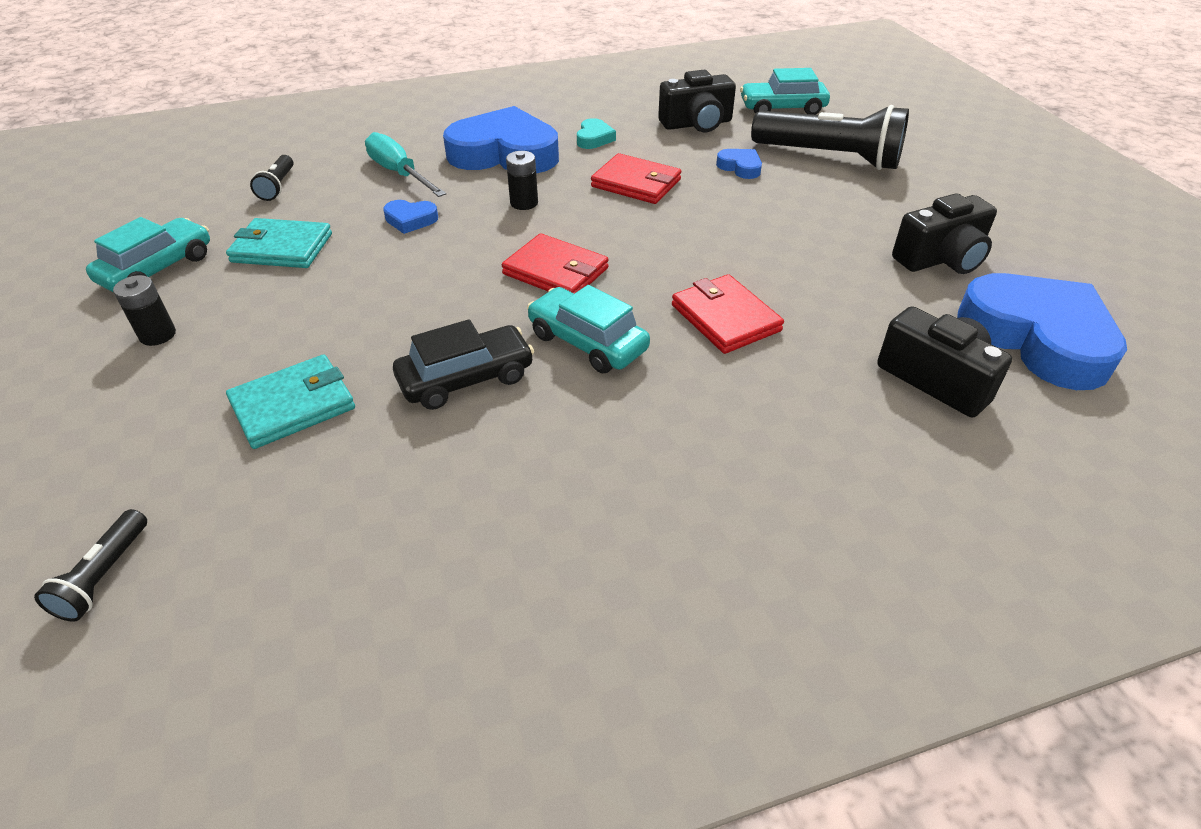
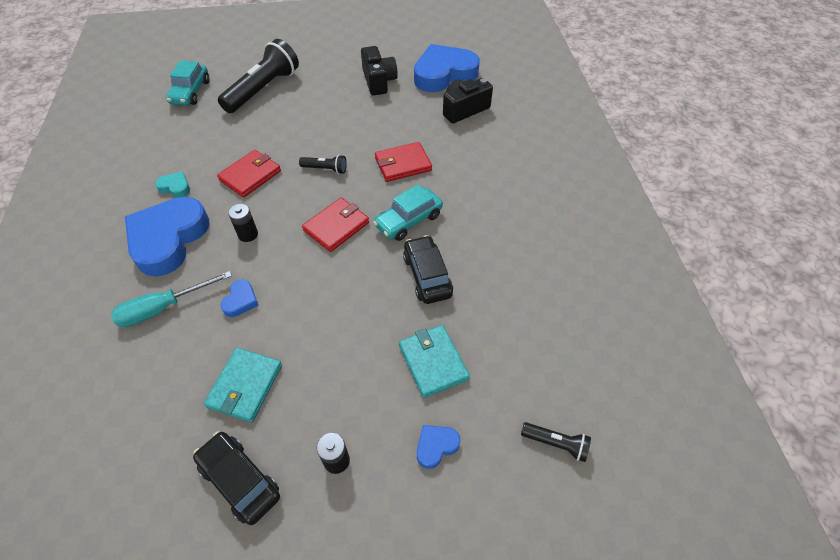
camera: 80 degrees left, 10 degrees up
(158, 269) = (240, 480): turquoise car -> black car
(277, 186) = (137, 399): black flashlight -> black flashlight (325, 169)
(697, 124) = (186, 133): black camera -> none
(740, 167) = (255, 126): blue heart -> blue heart (436, 446)

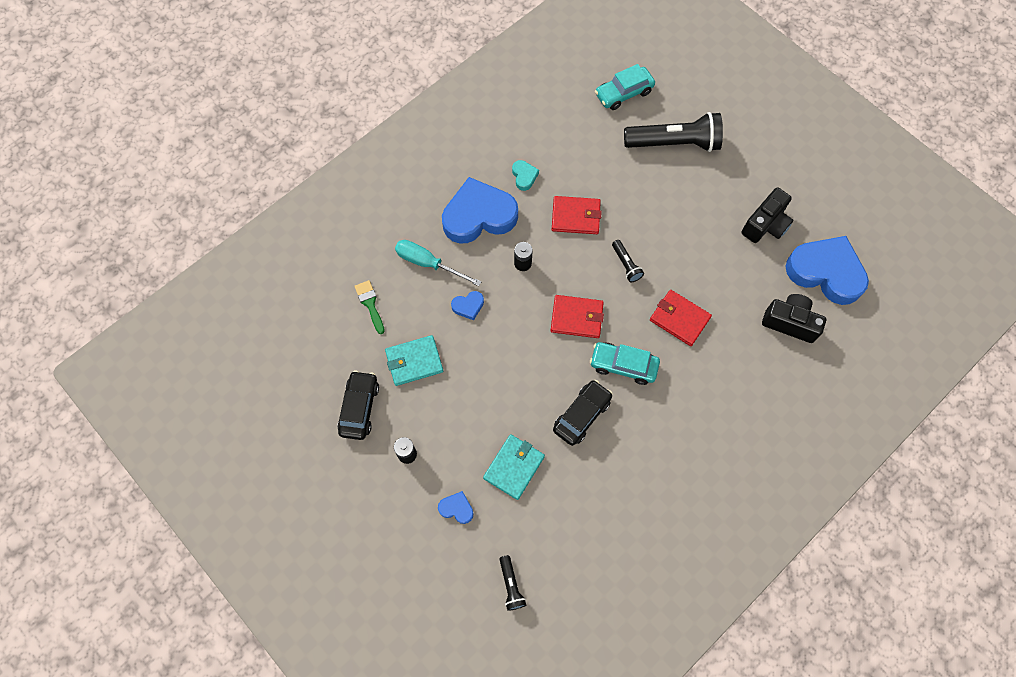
camera: 55 degrees right, 15 degrees up
(141, 390) = (370, 304): none -> green brush

